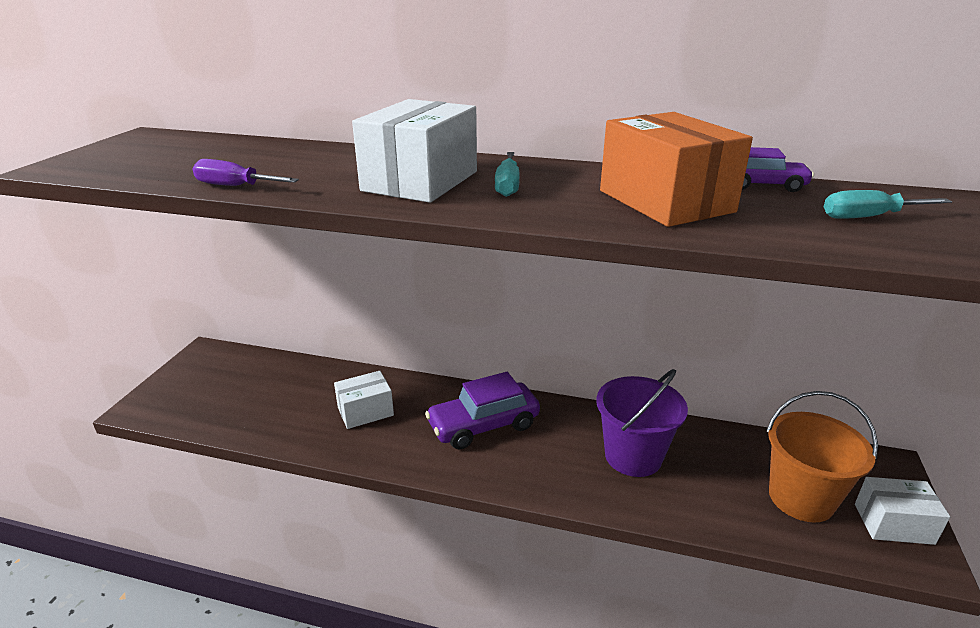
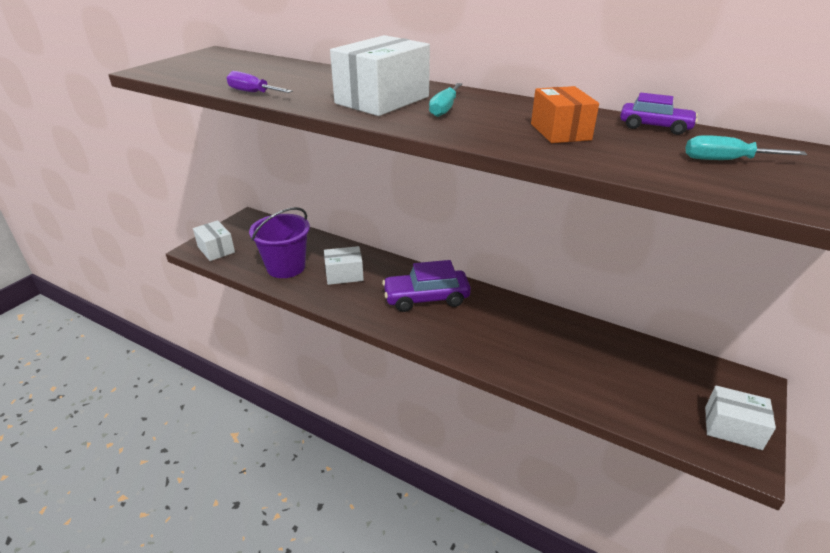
camera: 15 degrees right, 5 degrees up
(170, 404) = (216, 249): none -> white box
(633, 456) = (533, 339): purple bucket -> purple bucket (286, 267)
(665, 201) = (560, 132): orange box -> orange box, size x0.62
(801, 498) = (660, 394): orange bucket -> none

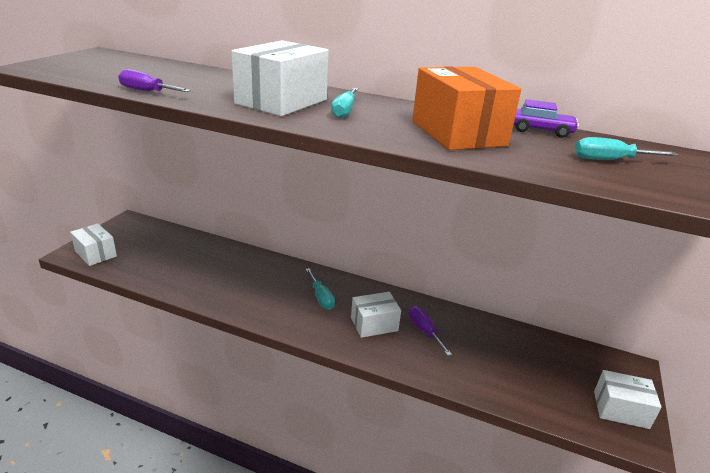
camera: 10 degrees left, 5 degrees down
(286, 267) = (173, 270): purple bucket -> none
(344, 275) = (235, 276): white box -> white box (374, 324)
(426, 298) = (321, 297): purple car -> turquoise screwdriver
(528, 336) = (424, 331): none -> purple screwdriver
(560, 132) = (458, 133): orange box -> orange box, size x1.62

